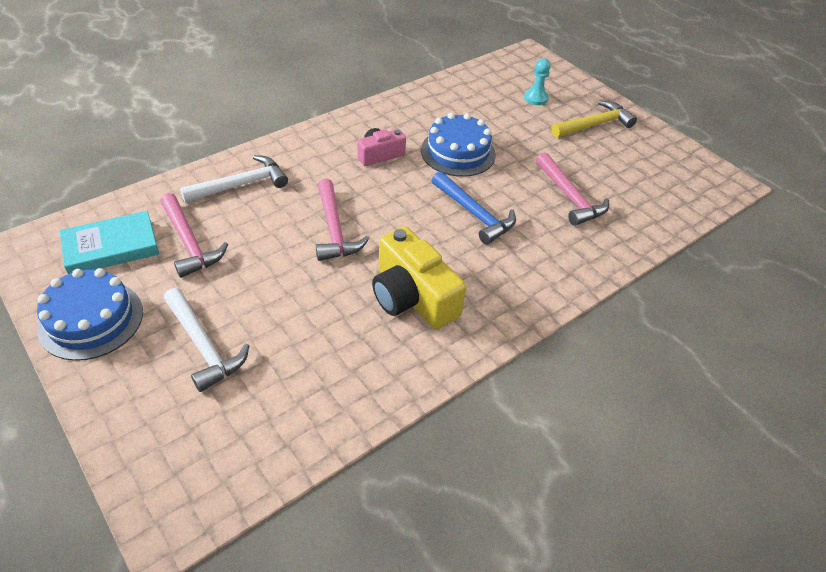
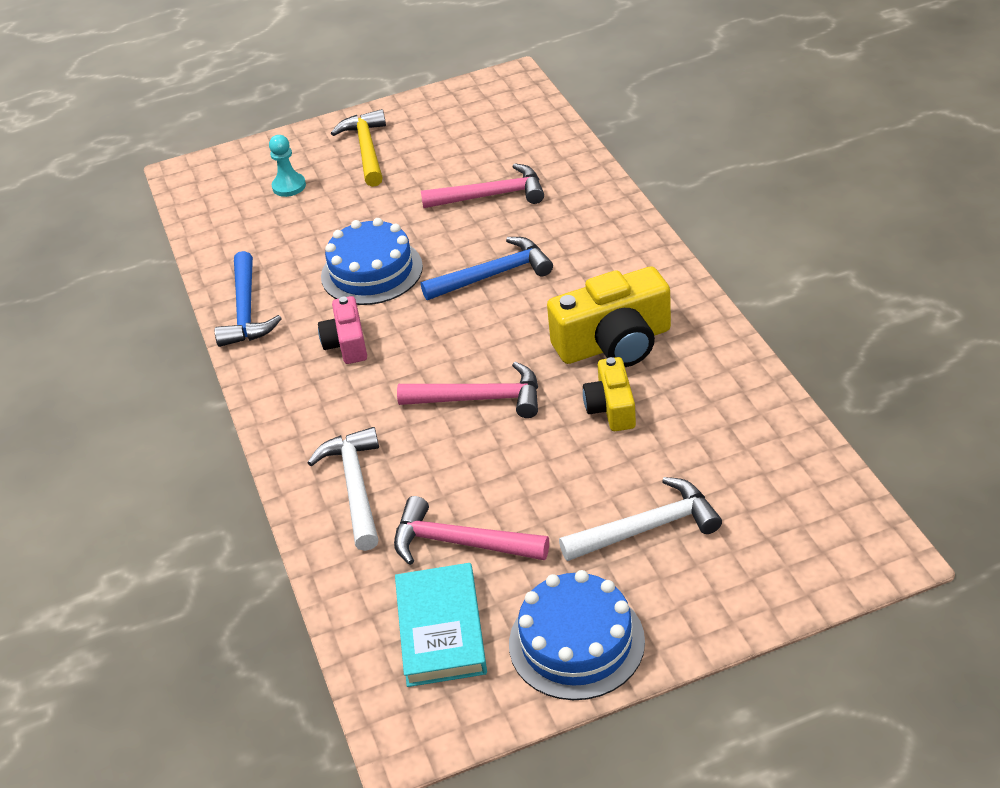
camera: 65 degrees left, 5 degrees down
(189, 243) = (460, 543): pink hammer -> pink hammer turned 150 degrees counterclockwise
(336, 305) = (611, 407): none -> yellow camera
(401, 106) = (246, 311): none -> blue hammer

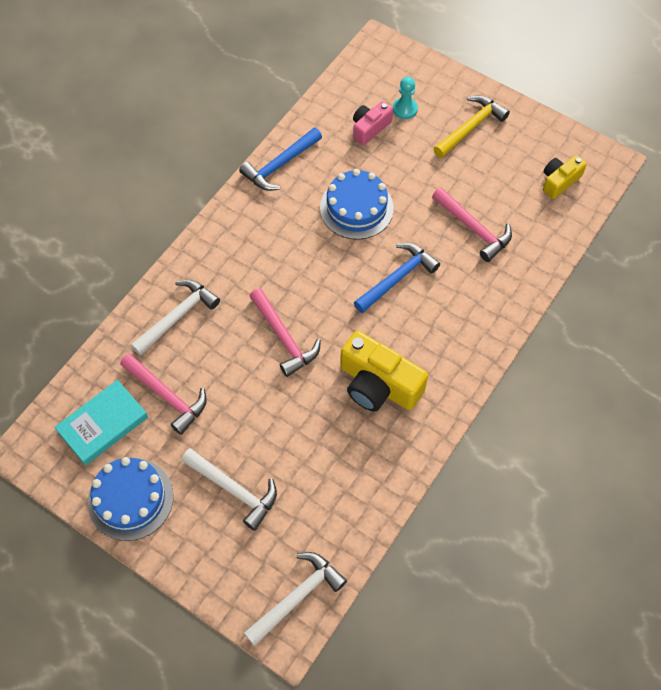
camera: 50 degrees right, 20 degrees up
(347, 343) = (286, 236): pink camera -> pink camera (370, 128)
(460, 543) = (167, 396): pink hammer -> pink hammer turned 150 degrees clockwise
(494, 275) = (397, 278): blue hammer -> blue hammer turned 75 degrees counterclockwise
(611, 407) = (320, 415): yellow camera -> yellow camera (559, 181)
(837, 524) = (297, 596): none -> white hammer

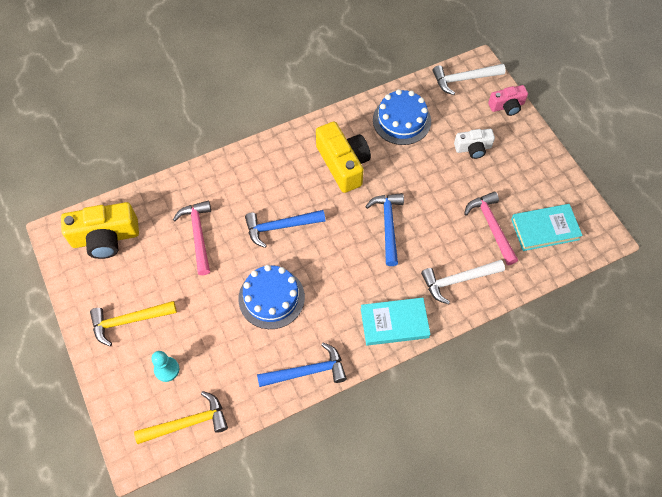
camera: 150 degrees left, 0 degrees up
(130, 499) = (543, 174): blue cake -> blue cake (401, 120)
(222, 243) = (394, 323): none -> turquoise book
(234, 490) = (473, 148): white hammer -> white camera
(284, 338) = (388, 225): pink hammer -> blue hammer
(355, 83) = (188, 423): none -> yellow hammer
(370, 128) = (209, 366): pink camera -> pink camera (507, 106)
(559, 181) = (105, 238): yellow camera -> yellow camera, size x1.73

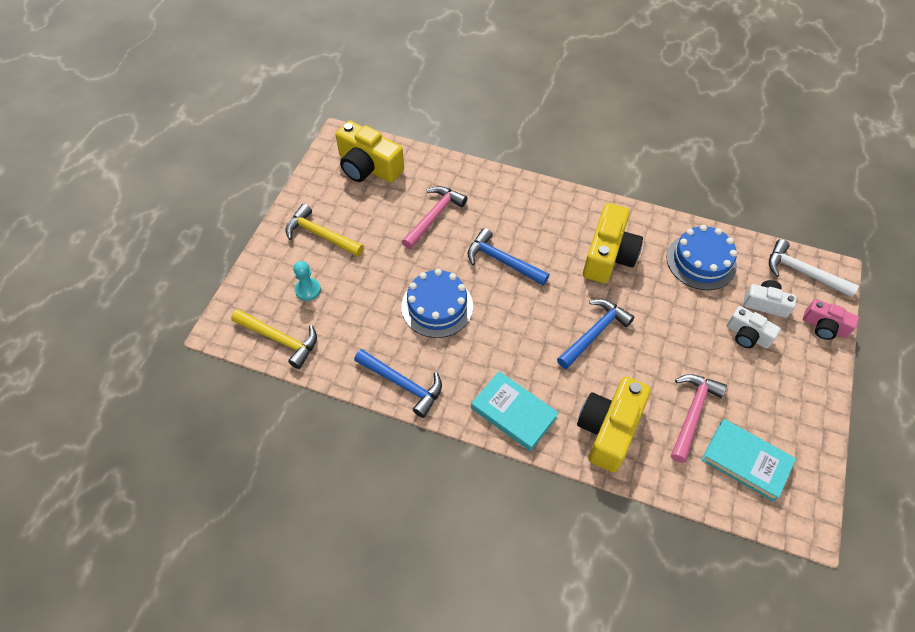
camera: 45 degrees right, 5 degrees down
(458, 280) = (609, 429): white hammer -> yellow camera
(463, 118) = (765, 304): none -> white camera

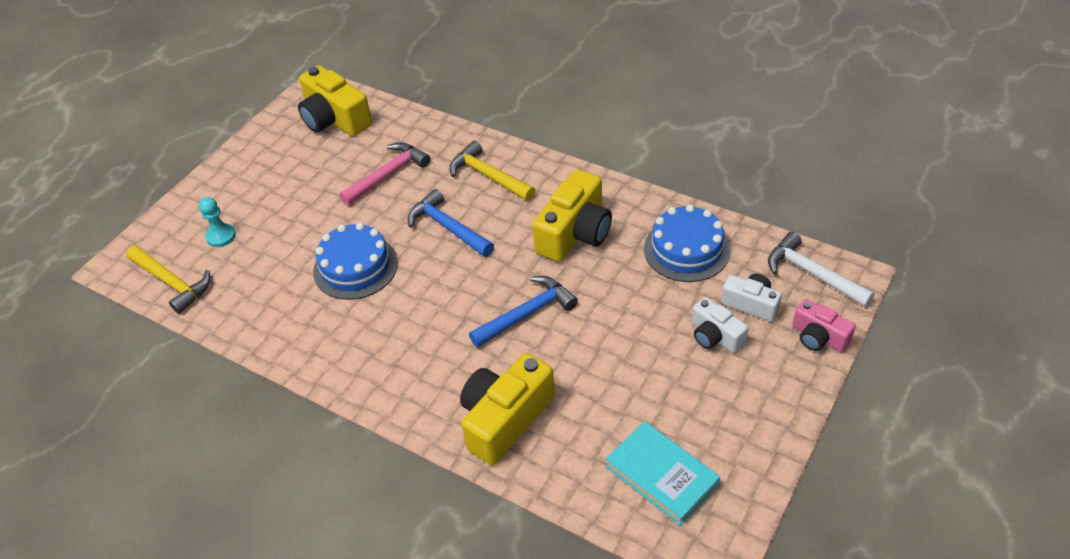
camera: 15 degrees right, 10 degrees down
(320, 235) = (256, 183): yellow hammer -> yellow hammer (488, 176)
(403, 384) = (286, 343): blue hammer -> none
(513, 413) = (400, 387): turquoise book -> none
(692, 413) = (614, 414): pink hammer -> none

